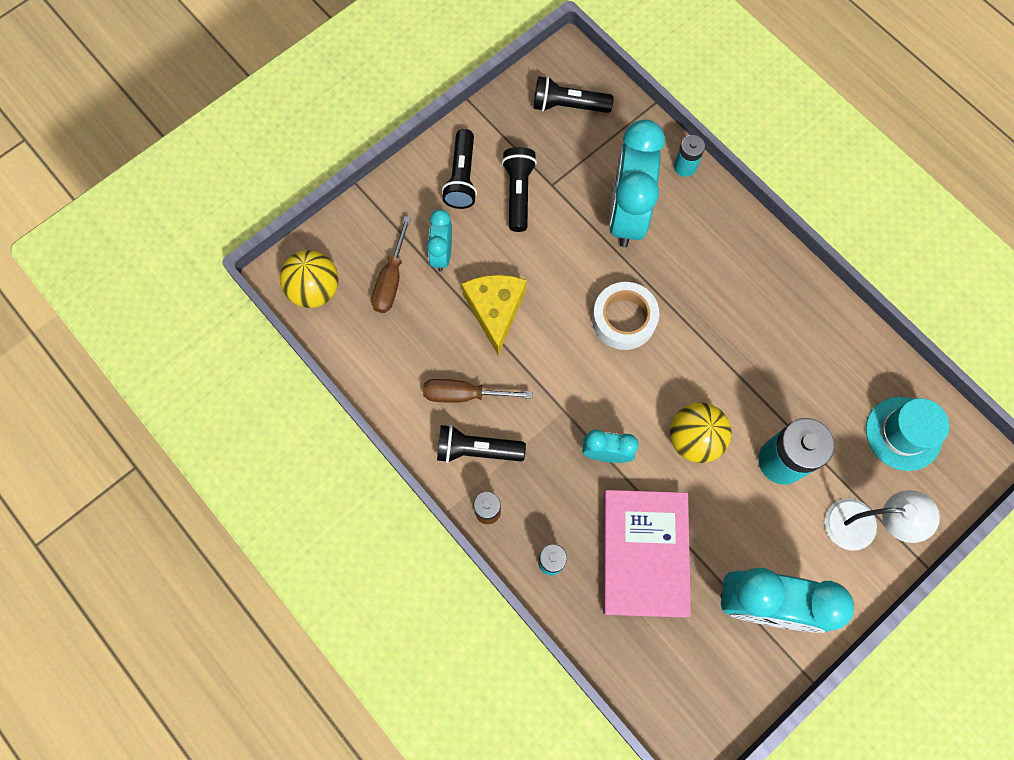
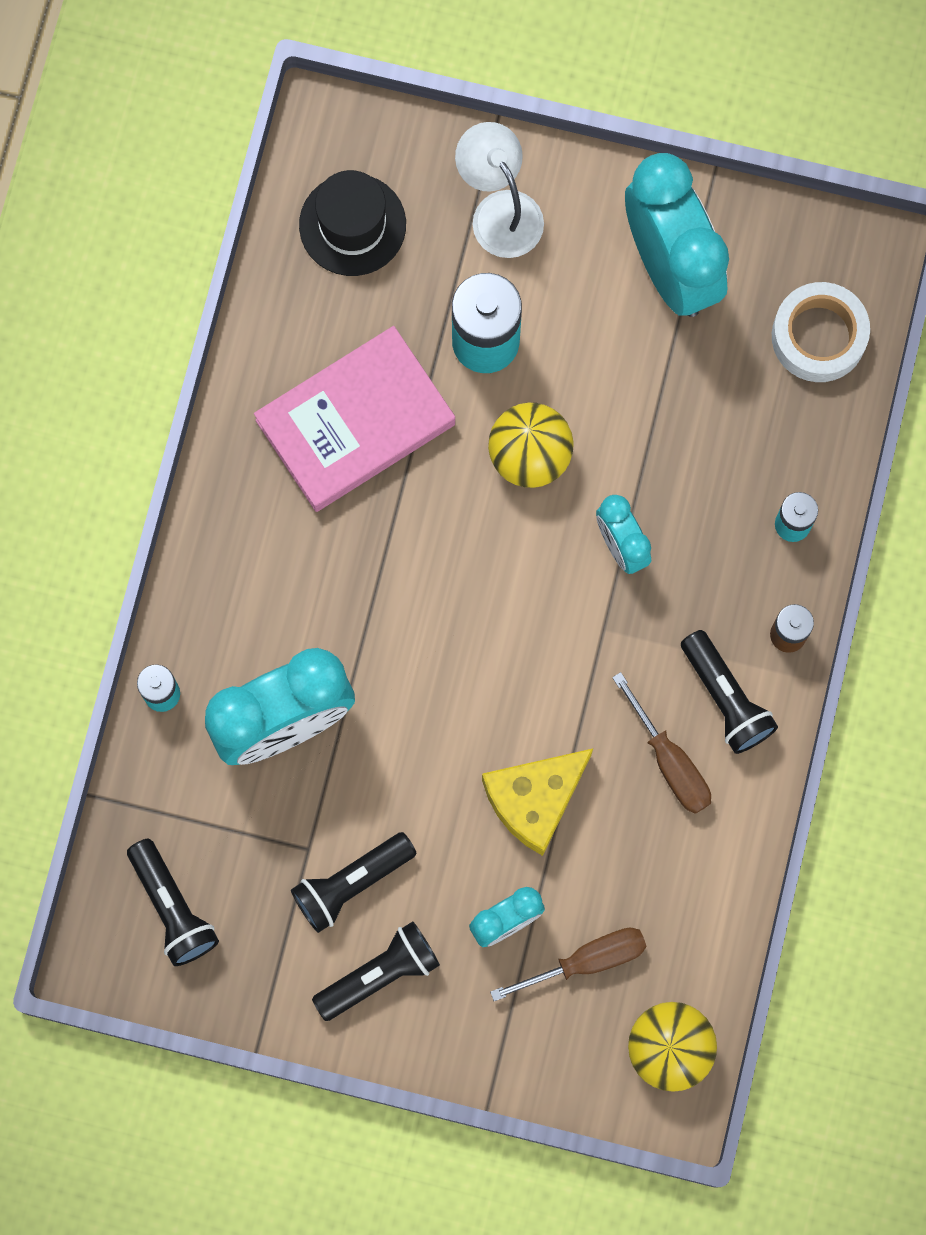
camera: 125 degrees left, 5 degrees up
(624, 319) = (434, 634): white tape -> white tape (818, 336)
(644, 554) = (707, 428): pink book -> pink book (355, 422)
(903, 433) = (352, 225): turquoise hat -> black hat

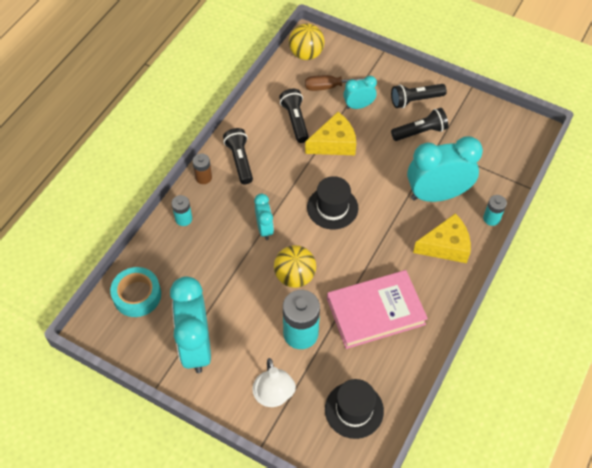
camera: 165 degrees left, 20 degrees down
(173, 908) = (498, 140): black flashlight -> black flashlight (295, 120)
(245, 602) = (446, 246): none -> yellow cheese
(496, 632) = (332, 207): none -> black hat
(670, 762) = (272, 143): brown screwdriver -> none
(818, 336) = (137, 295): white tape -> turquoise tape

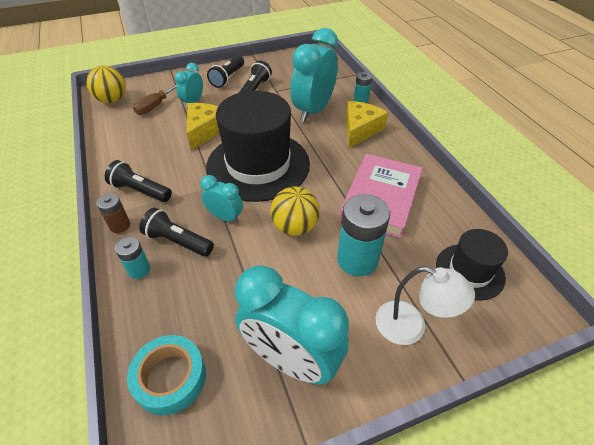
camera: 50 degrees left, 10 degrees down
(295, 120) = (155, 138): black flashlight -> black flashlight (177, 241)
(332, 207) = (258, 165): black hat -> black hat, size x1.94

